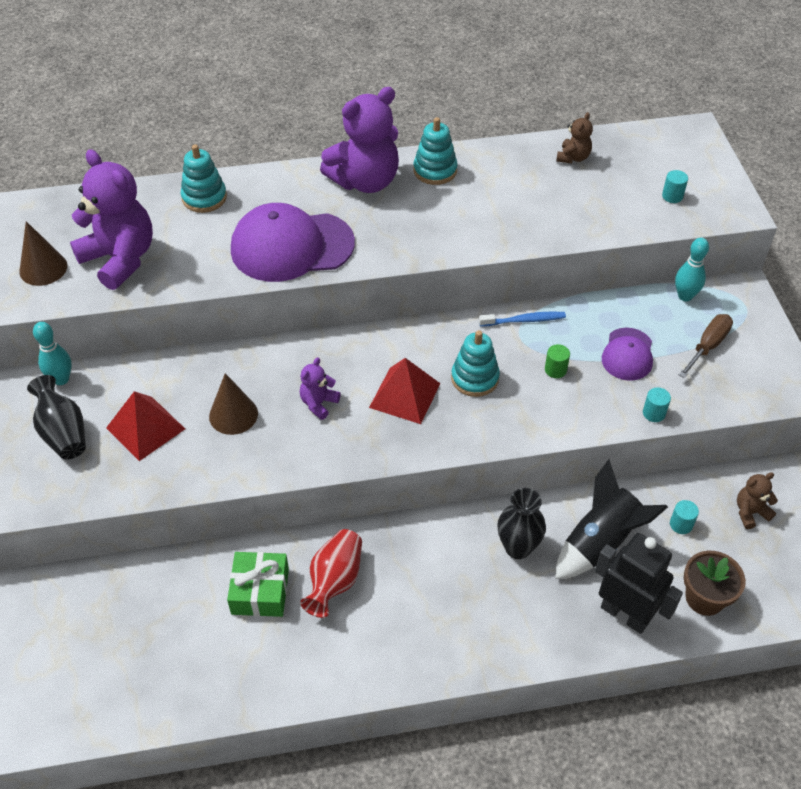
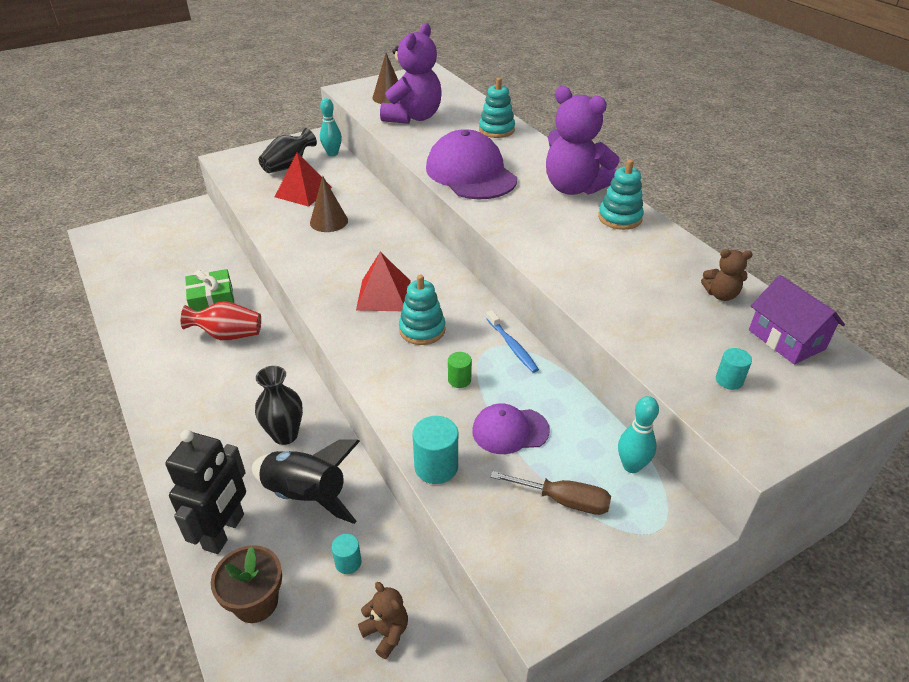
camera: 70 degrees right, 10 degrees down
(318, 403) = (356, 255): purple teddy bear -> none
(638, 148) = (786, 339): none -> purple house
(654, 413) = (436, 467): turquoise cylinder -> turquoise cylinder, size x1.66

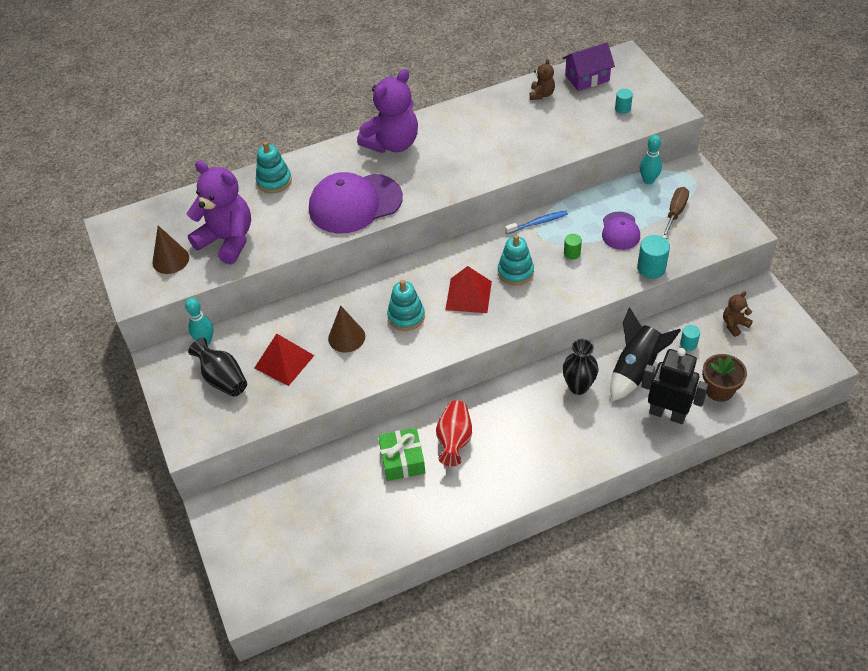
camera: 80 degrees left, 10 degrees up
(620, 218) = (442, 125): turquoise stacking toy -> turquoise stacking toy (406, 316)

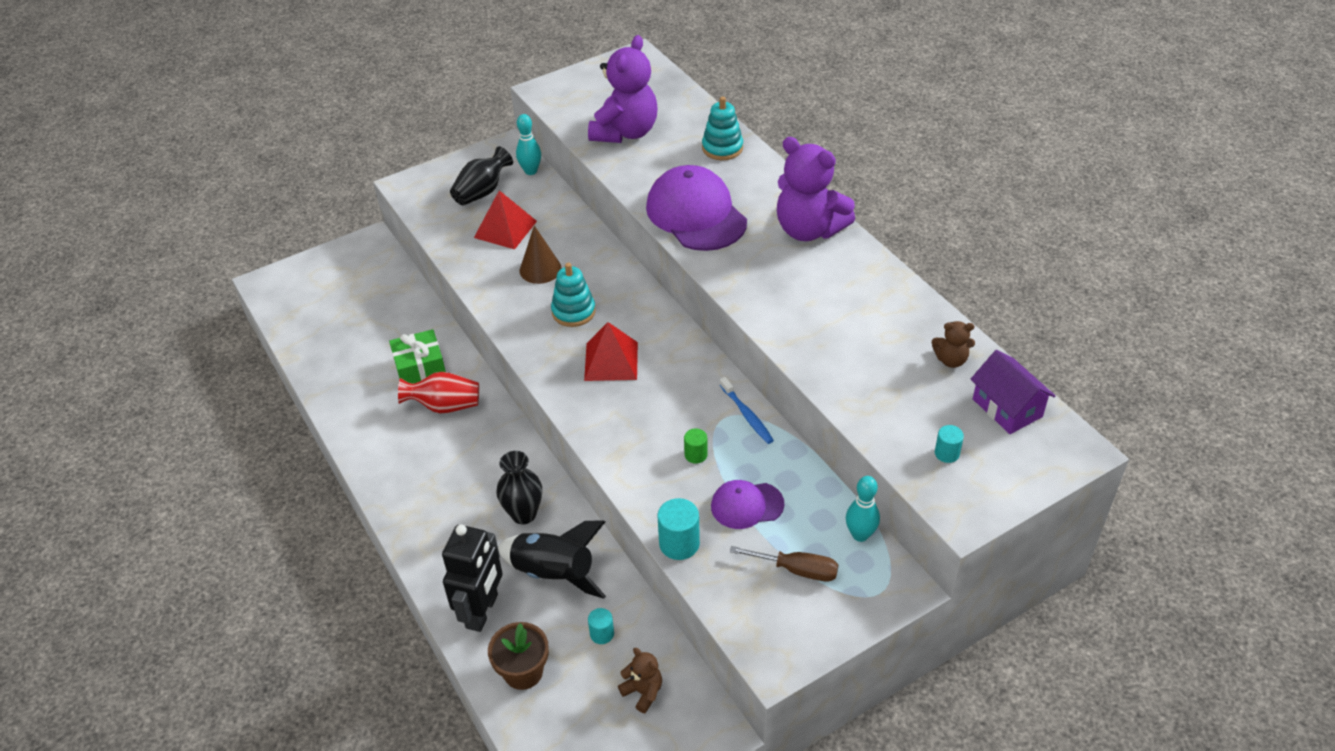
camera: 80 degrees right, 5 degrees down
(170, 260) = (593, 101): brown cone -> none
(515, 272) = (655, 401): turquoise stacking toy -> none

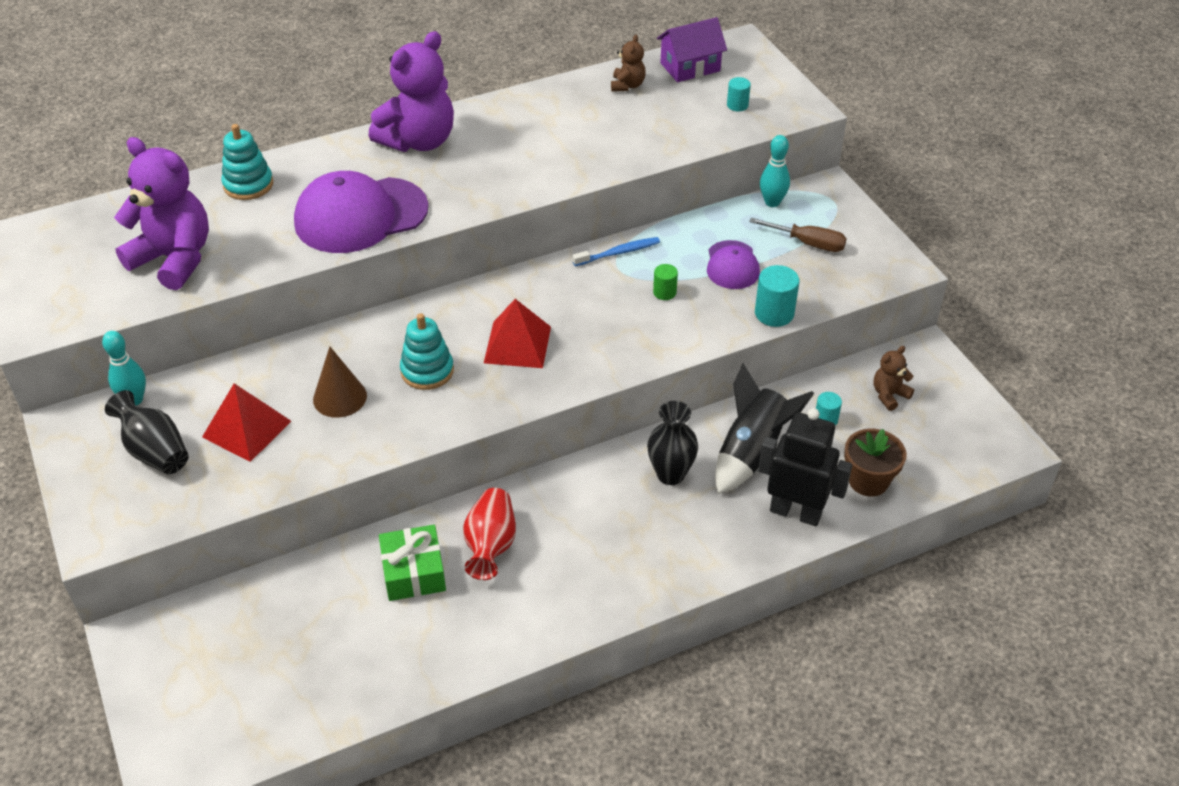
camera: 85 degrees left, 0 degrees up
(797, 570) = (808, 243): brown screwdriver -> brown screwdriver turned 90 degrees clockwise

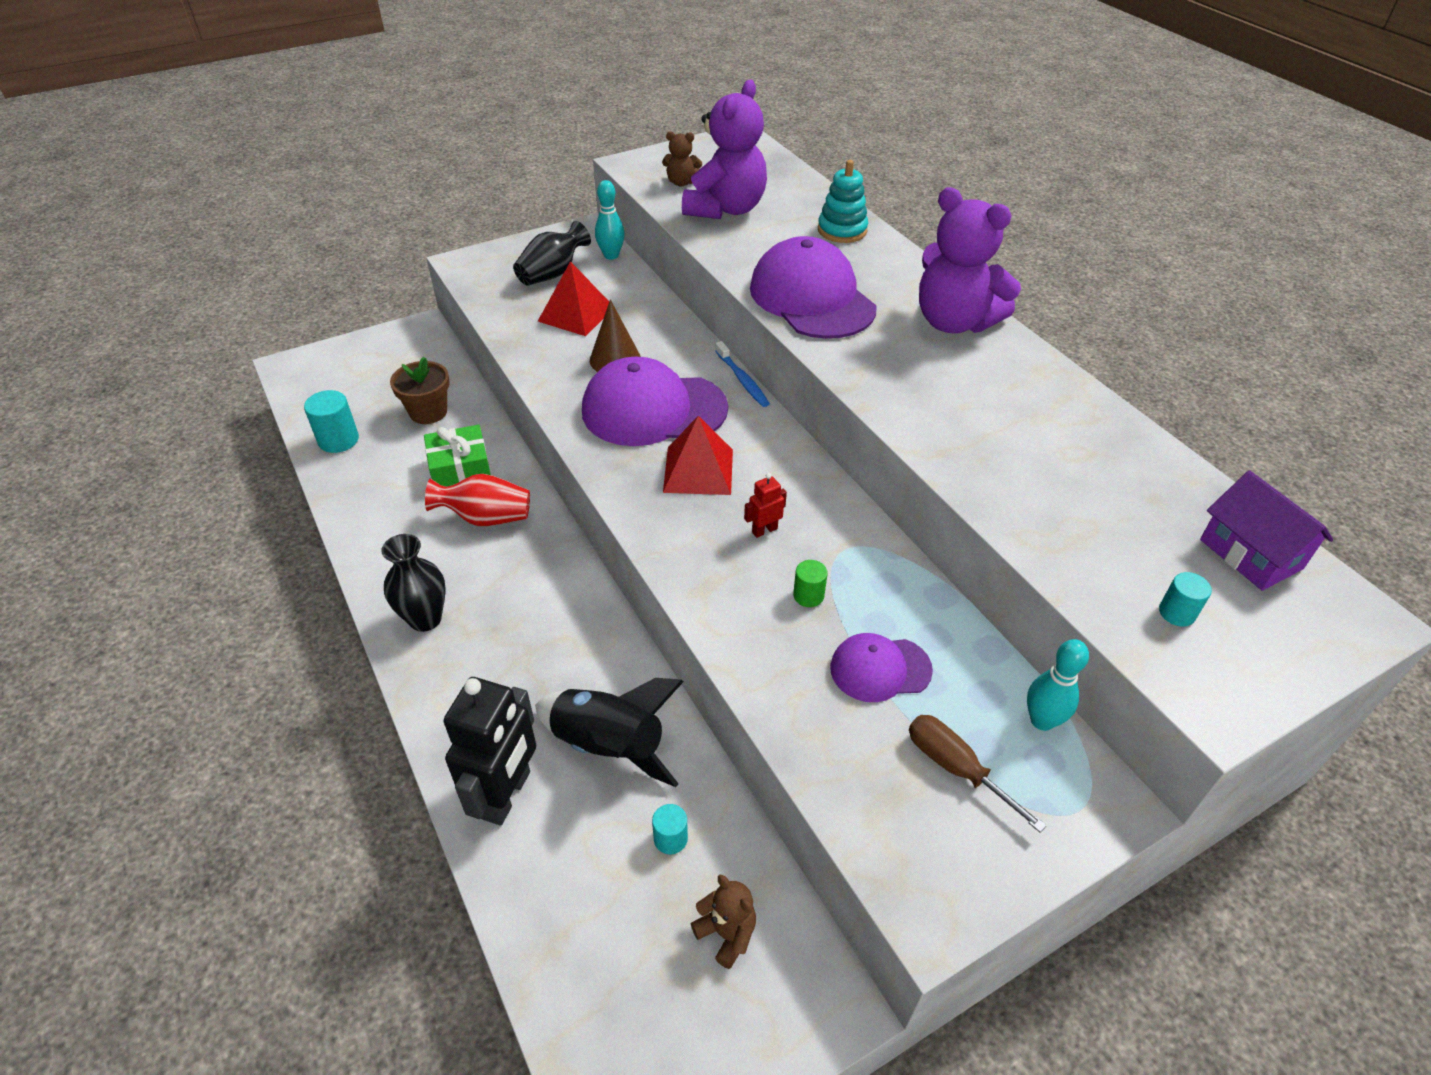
camera: 85 degrees right, 0 degrees up
(427, 371) = (653, 409): turquoise stacking toy -> purple cap
(594, 310) = (764, 530): none -> red robot
(618, 253) = (875, 547): blue toothbrush -> blue toothbrush (742, 380)
(627, 85) = (1161, 487): brown teddy bear -> brown teddy bear (681, 182)
(670, 474) = (574, 661): black vase -> black vase (425, 619)
(774, 313) = (786, 719): turquoise cylinder -> turquoise cylinder (338, 440)
(808, 243) = (956, 768): brown screwdriver -> brown screwdriver turned 120 degrees clockwise
(868, 481) = (556, 890): brown flower pot -> brown flower pot (428, 412)

